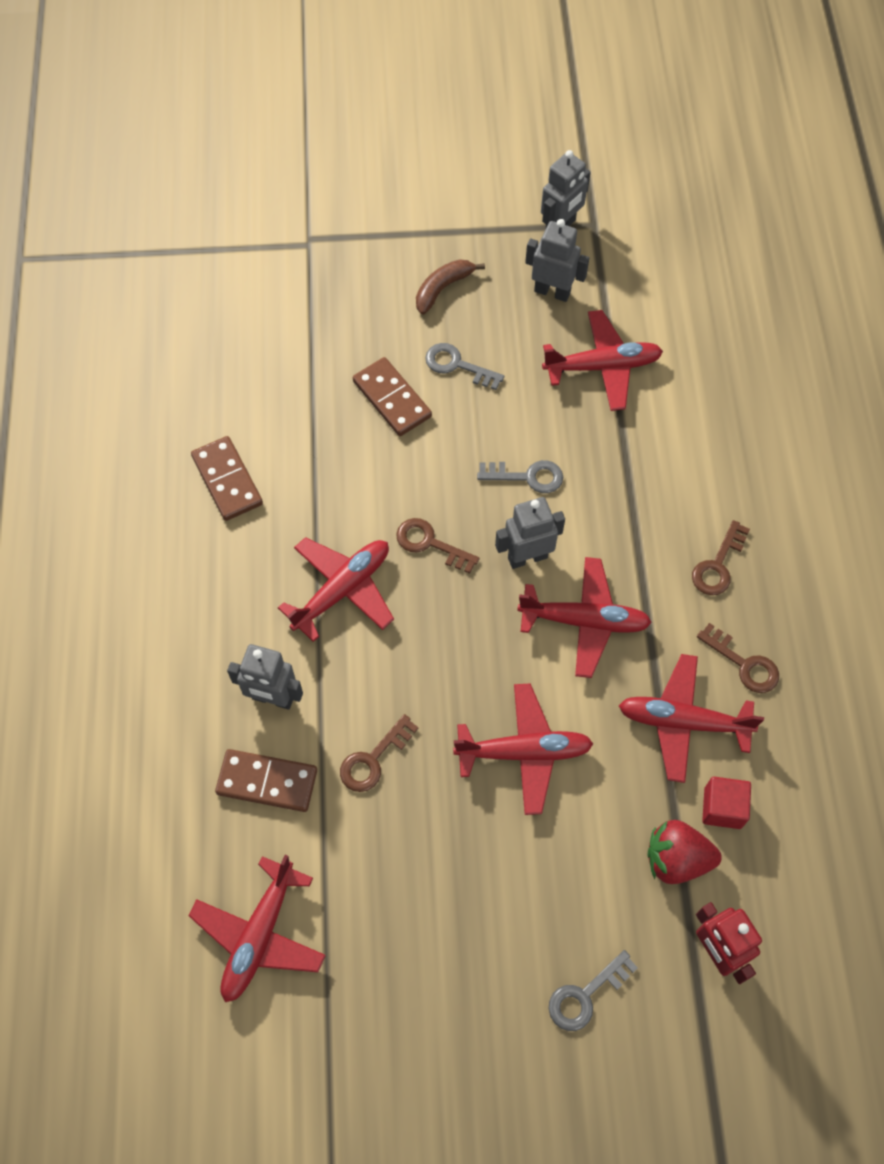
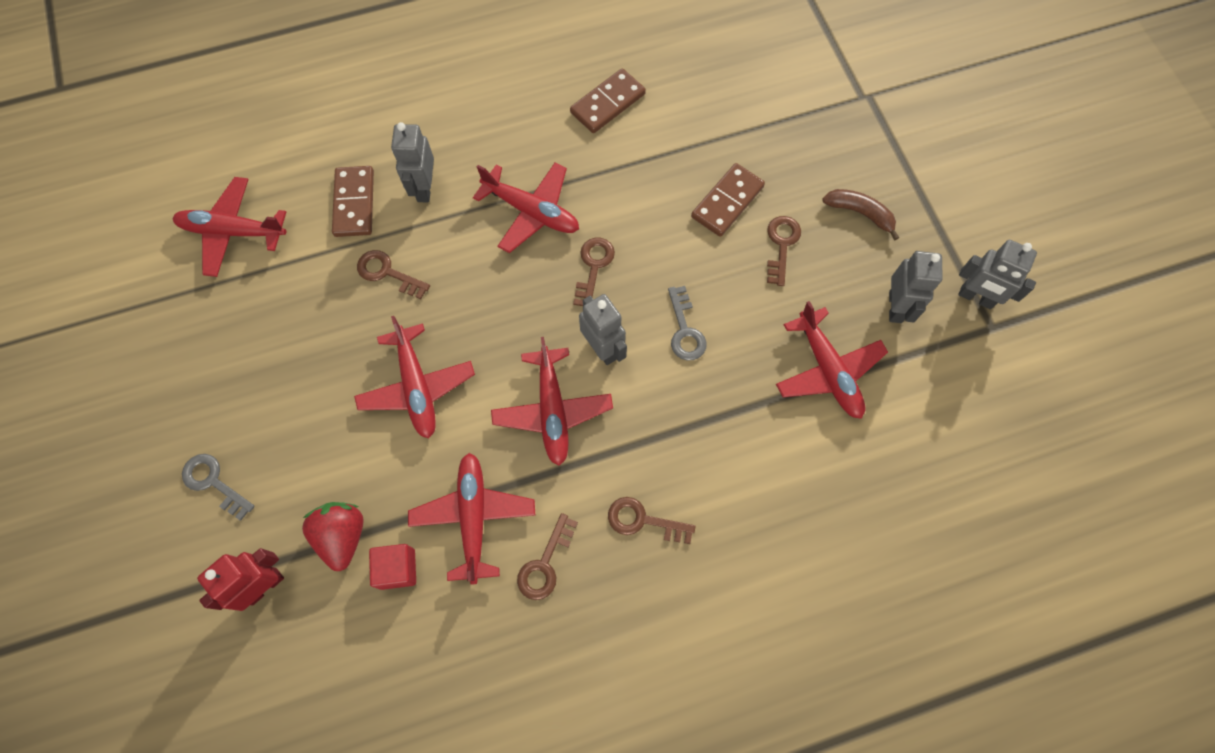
camera: 75 degrees right, 5 degrees up
(457, 365) = (781, 245): grey key -> brown key

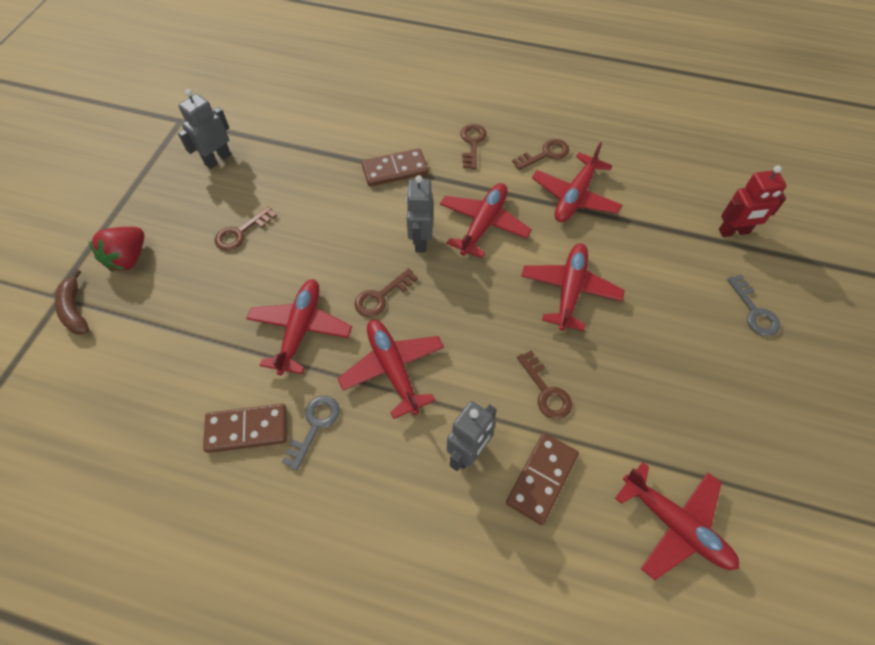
camera: 145 degrees left, 10 degrees down
(342, 536) = (668, 231): red strawberry -> red strawberry (128, 259)
(397, 569) = (639, 196): red cube -> none
(643, 521) = (472, 143): brown key -> brown key turned 135 degrees counterclockwise
(685, 330) = (357, 220): grey key -> grey key (314, 426)
(727, 202) = (243, 283): brown domino -> brown domino (395, 170)
(828, 370) = (295, 152): red plane -> red plane (300, 329)
(860, 213) = (168, 221): brown banana -> brown banana (75, 310)
(975, 298) = (168, 138): grey robot -> none

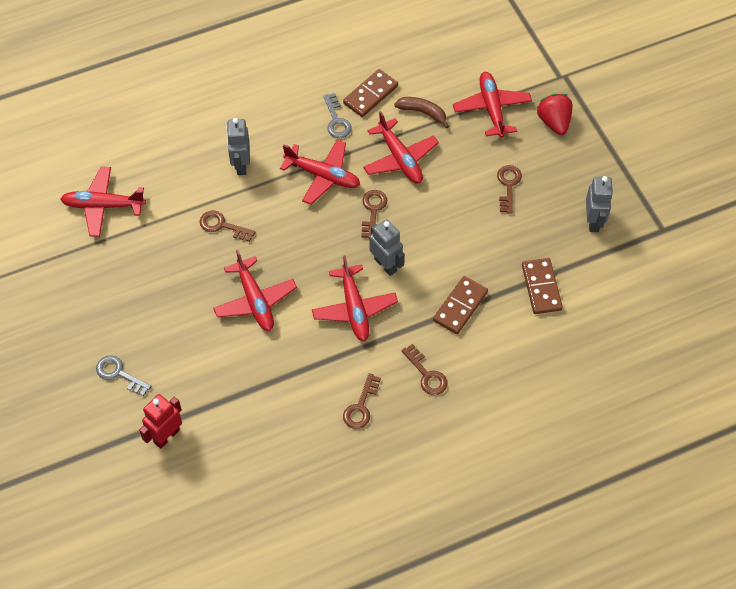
camera: 140 degrees right, 0 degrees up
(75, 310) = (541, 78): brown banana -> brown banana (423, 112)
(541, 478) = (190, 179): brown domino -> brown domino (541, 287)
(575, 197) = (307, 381): red plane -> red plane (491, 109)

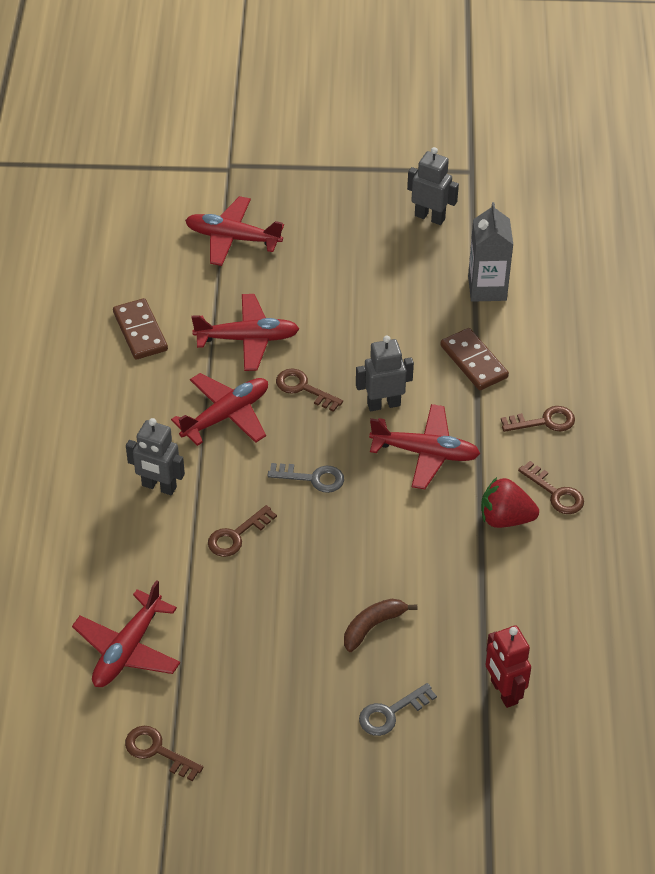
camera: 65 degrees left, 10 degrees down
(255, 301) = (362, 540): red plane -> none
(336, 120) = (155, 375): grey key -> grey key (312, 478)
(423, 112) = (197, 296): brown banana -> brown banana (373, 626)
(508, 186) = (343, 264): brown key -> brown key (157, 751)
(541, 287) = (487, 288): brown domino -> grey carton
(554, 122) = (284, 197): red strawberry -> red strawberry (505, 518)

